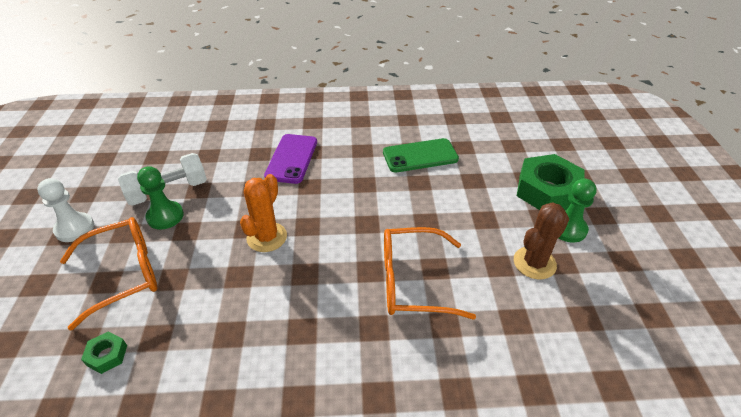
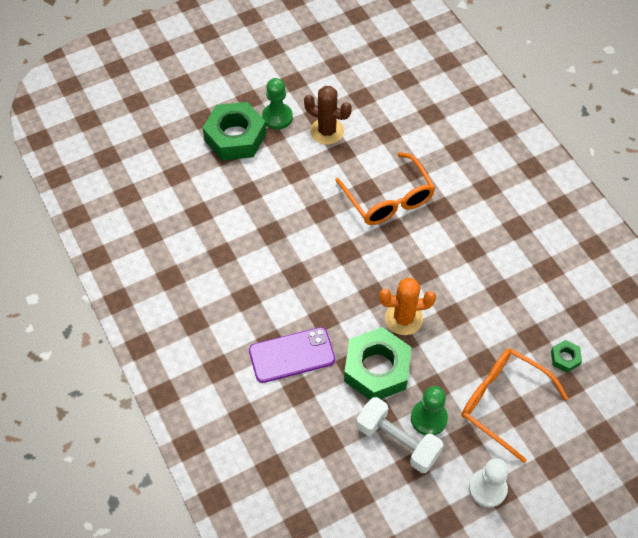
camera: 115 degrees left, 15 degrees up
(236, 201) = (377, 369): none -> green nut
(420, 156) = (231, 244): green phone -> none

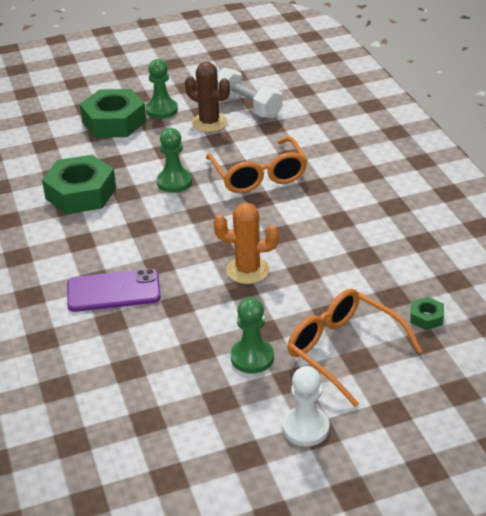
camera: 10 degrees right, 20 degrees down
(313, 214) = (174, 182): none -> green pawn
(377, 369) = (205, 310): green nut -> green nut (81, 193)
(397, 441) = (210, 375): white dumbbell -> white dumbbell (248, 107)

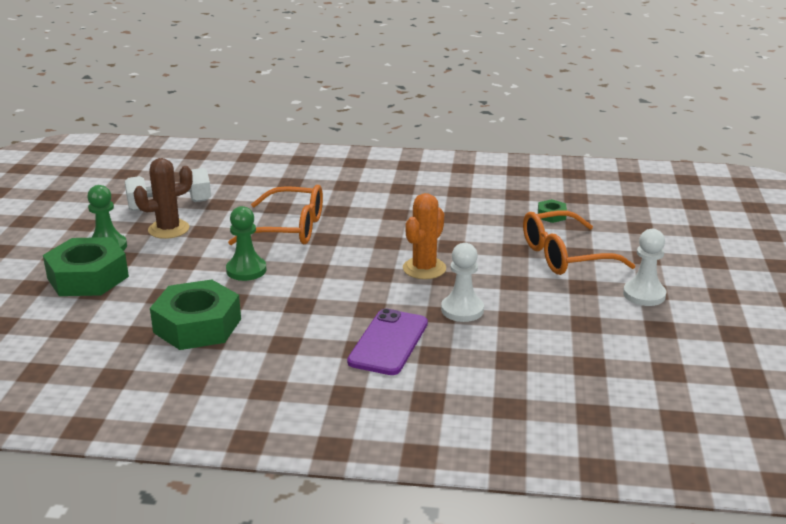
camera: 65 degrees left, 10 degrees down
(191, 315) = (462, 310): none -> white pawn
(252, 357) = (543, 296): green pawn -> none

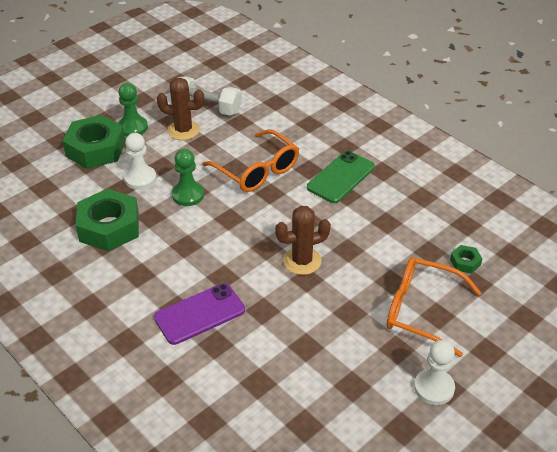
camera: 40 degrees right, 15 degrees up
(373, 205) = (341, 177): none -> green phone
(424, 268) = (302, 261): orange cactus -> brown cactus
(462, 310) = (281, 316): white pawn -> white pawn (140, 178)

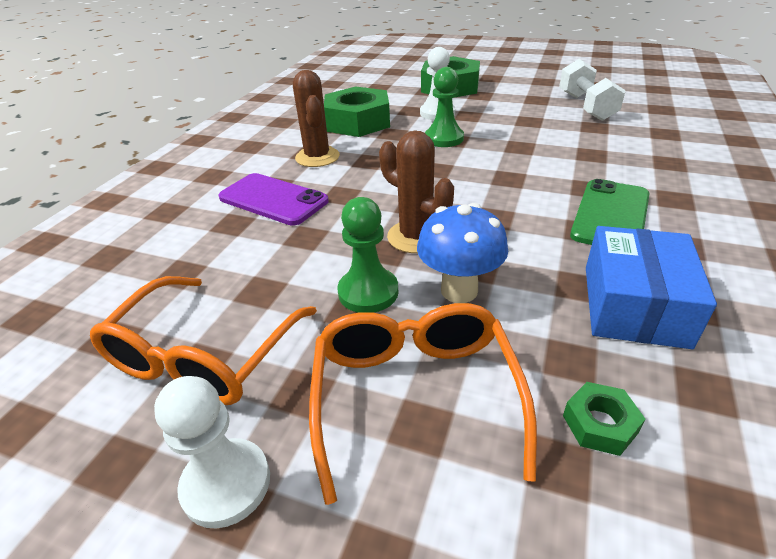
camera: 65 degrees right, 5 degrees down
(133, 127) = (500, 90): green pawn -> green pawn (368, 292)
(183, 130) = (533, 108): brown cactus -> brown cactus (317, 157)
(256, 170) = (534, 159): orange glasses -> orange glasses (204, 355)
(341, 177) = (610, 215): green phone -> green phone turned 75 degrees counterclockwise
(362, 265) = (459, 290): none -> blue mushroom
(411, 213) = (634, 305): none -> blue box

